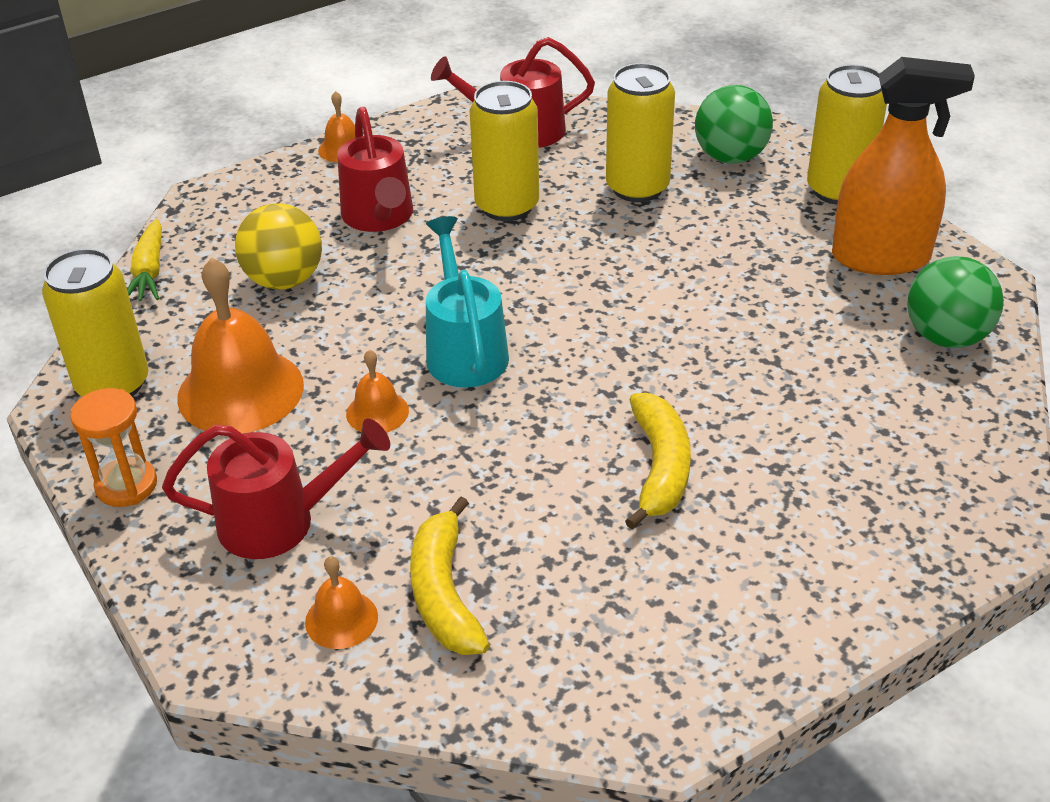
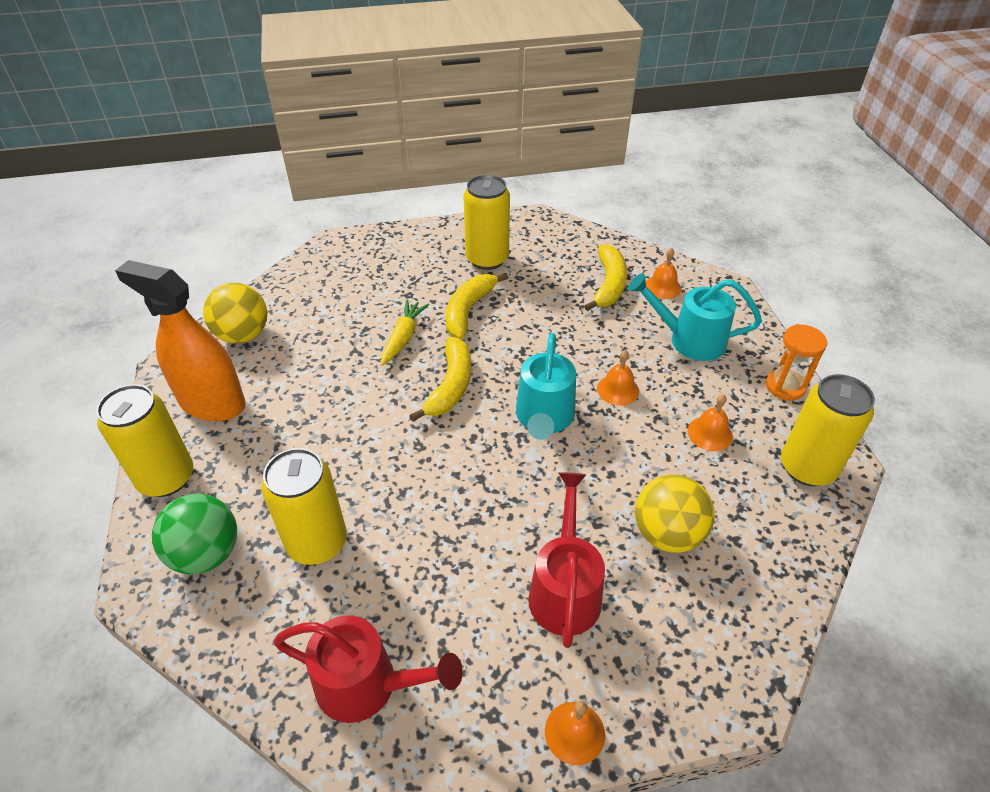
camera: 160 degrees left, 5 degrees up
(149, 272) = (793, 588): yellow carrot -> yellow carrot (403, 337)
(240, 391) = (710, 433): orange bell -> orange bell, size x0.49
(281, 521) = (688, 340): red watering can -> turquoise watering can
(507, 206) = (443, 560): yellow can -> yellow can (487, 259)
(609, 354) = (450, 386): none -> yellow banana
(946, 337) = (243, 335): green ball -> yellow ball

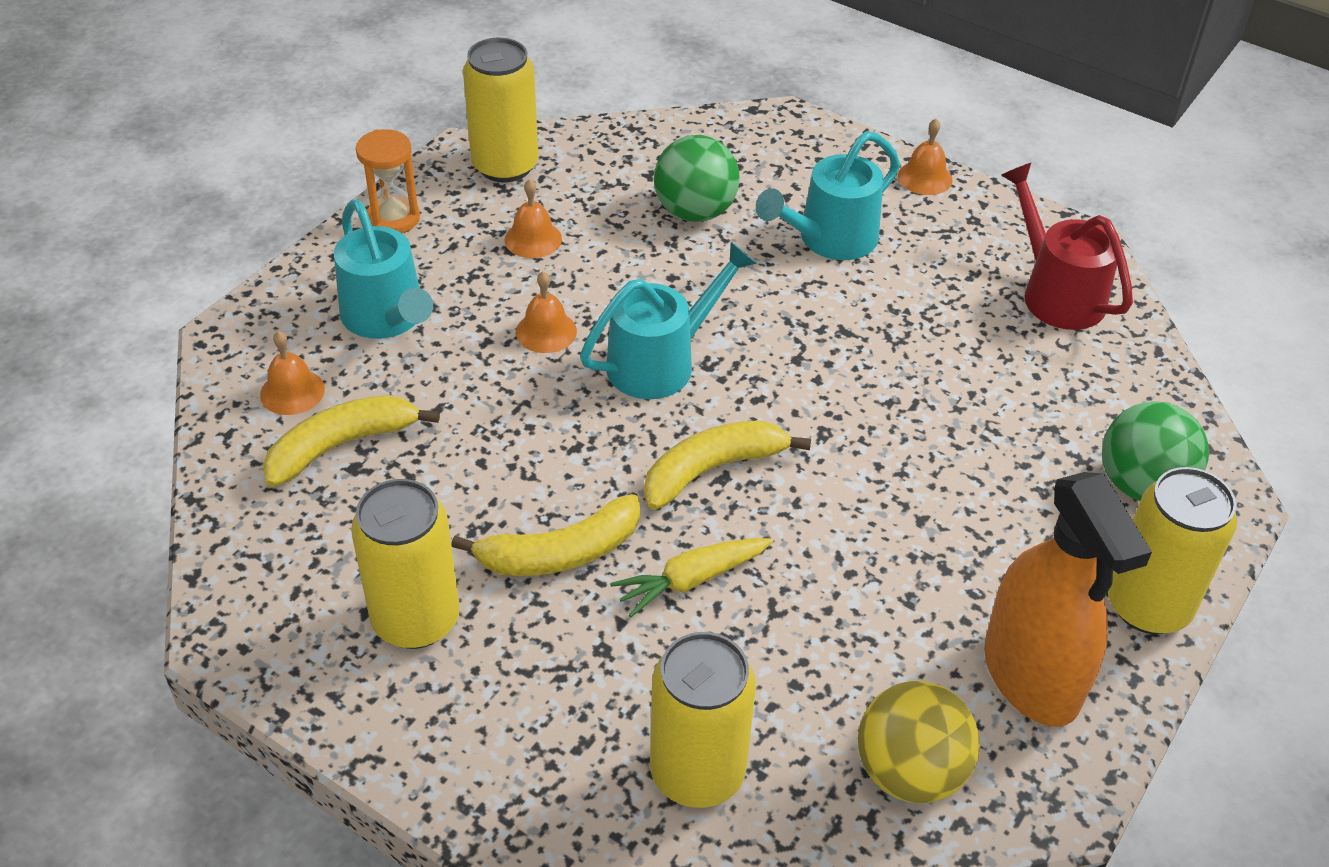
camera: 135 degrees left, 0 degrees up
(317, 542) = (1017, 417): yellow can -> yellow can (697, 772)
(565, 588) = (829, 240): red watering can -> turquoise watering can
(667, 533) = (695, 212): yellow ball -> green ball

